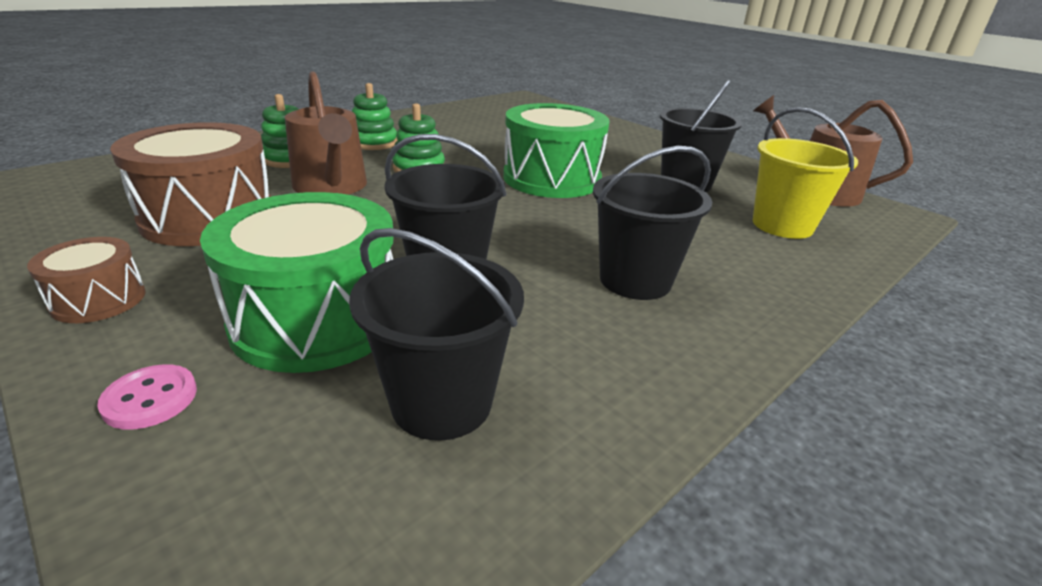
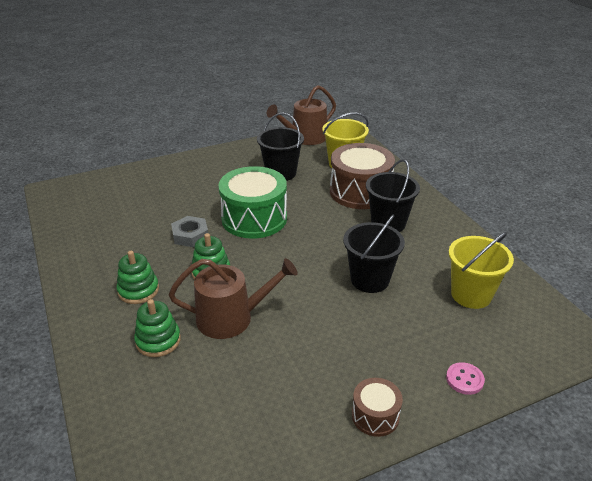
camera: 70 degrees left, 5 degrees up
(209, 217) = (268, 379): brown drum -> brown drum (360, 192)
(317, 319) = (407, 328): green drum -> none
(441, 402) = (471, 295): black bucket -> yellow bucket
(488, 152) = (190, 235): none -> grey nut

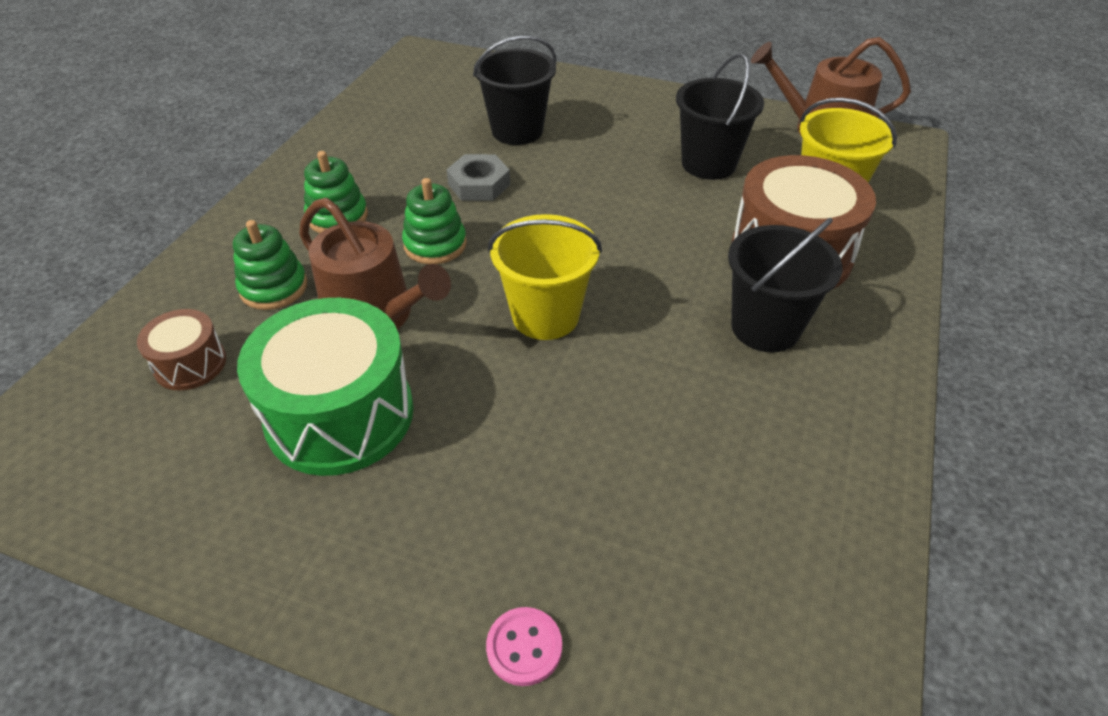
camera: 45 degrees right, 10 degrees up
(254, 218) = (582, 207): green drum -> green drum (340, 414)
(370, 280) = (611, 391): black bucket -> black bucket (517, 131)
(375, 416) = (339, 579): brown drum -> brown drum (190, 364)
(471, 295) = (736, 532): yellow bucket -> yellow bucket (545, 316)

